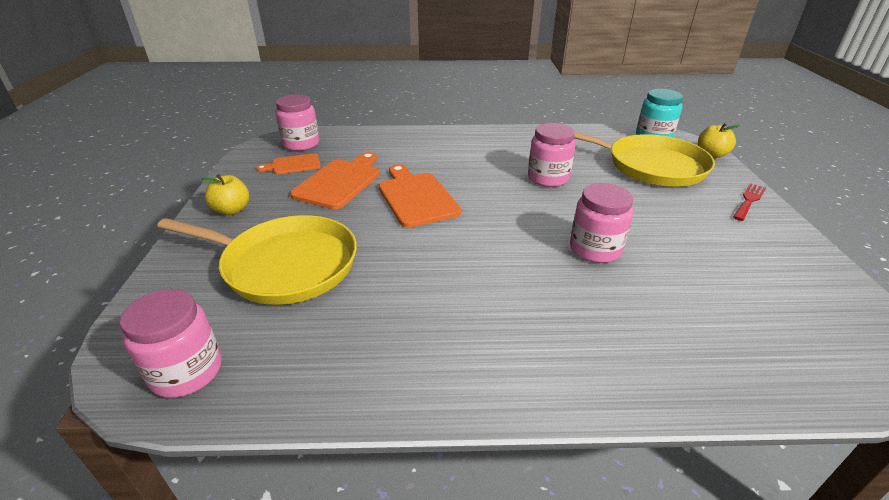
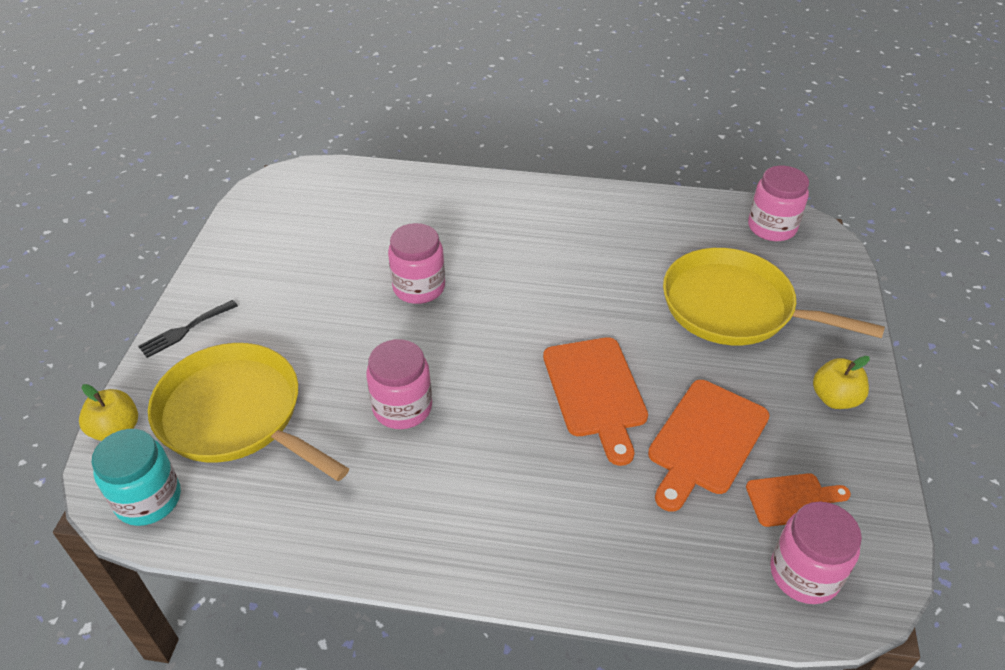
camera: 170 degrees left, 10 degrees up
(749, 200) = (185, 330): red fork -> black fork

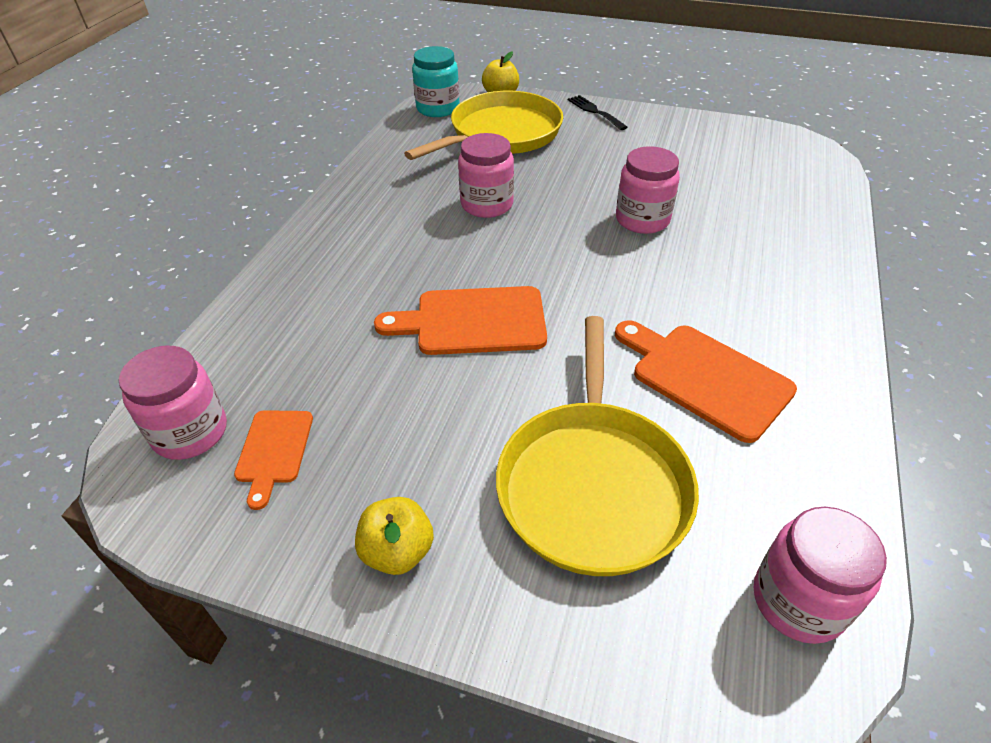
camera: 100 degrees right, 0 degrees up
(705, 441) = (379, 395): orange cutting board -> orange cutting board (705, 377)
(734, 307) = (592, 483): yellow pan -> yellow pan turned 150 degrees clockwise

